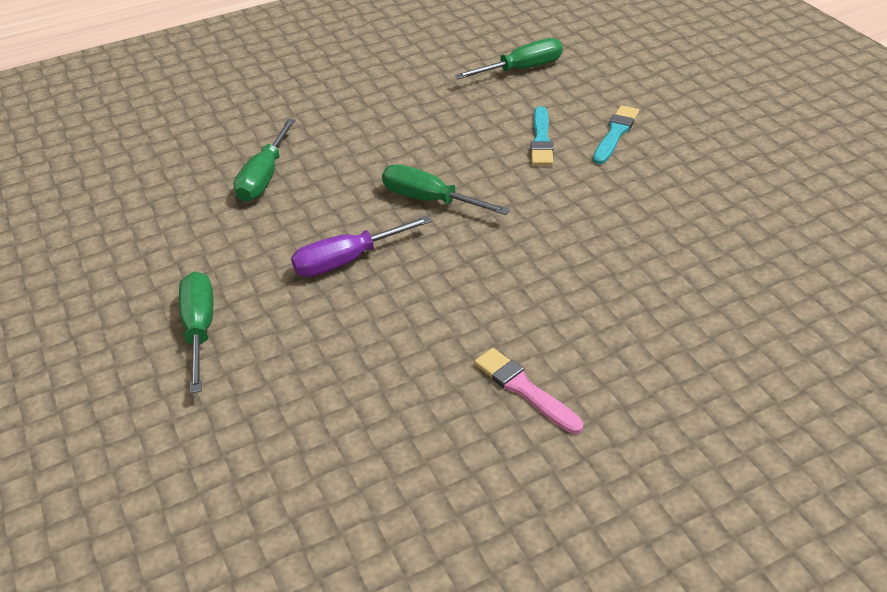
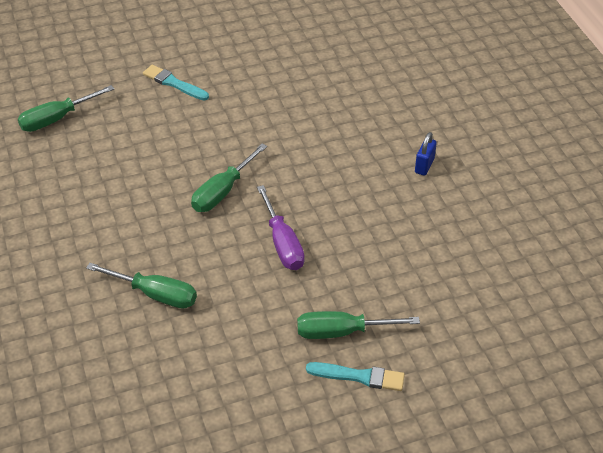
camera: 85 degrees left, 5 degrees up
(521, 69) = (57, 119): green screwdriver -> green screwdriver turned 105 degrees counterclockwise
(525, 390) = (424, 166): pink brush -> blue padlock
(541, 140) = (166, 122): turquoise brush -> turquoise brush (359, 376)

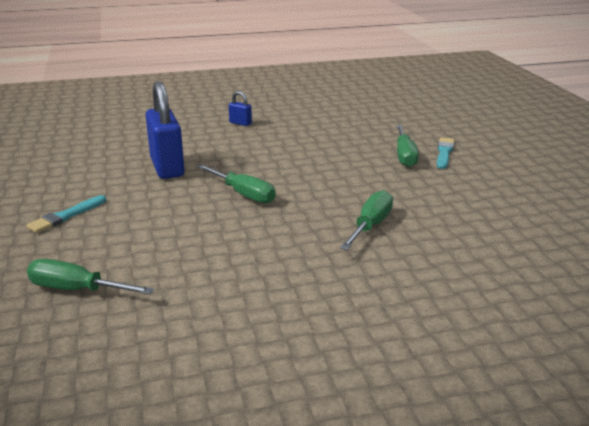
camera: 85 degrees left, 20 degrees down
(57, 119) = (77, 290): green screwdriver -> green screwdriver turned 135 degrees clockwise
(282, 126) = (167, 167): none -> blue padlock
(282, 243) = (312, 172): purple screwdriver -> none

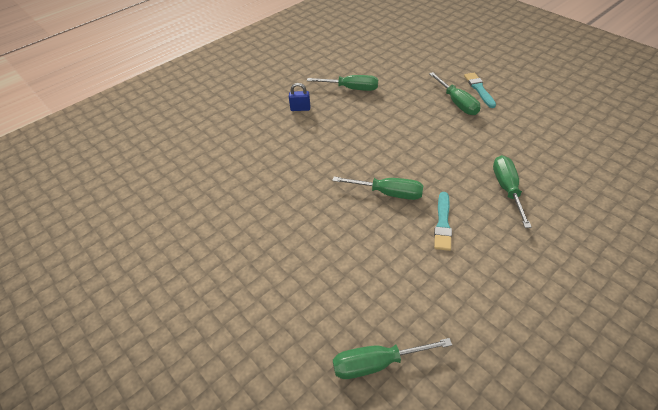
camera: 25 degrees left, 20 degrees up
(66, 216) = (275, 283): turquoise brush -> turquoise brush (443, 223)
(167, 167) = (297, 186): blue padlock -> none
(307, 122) = (351, 88): none -> green screwdriver

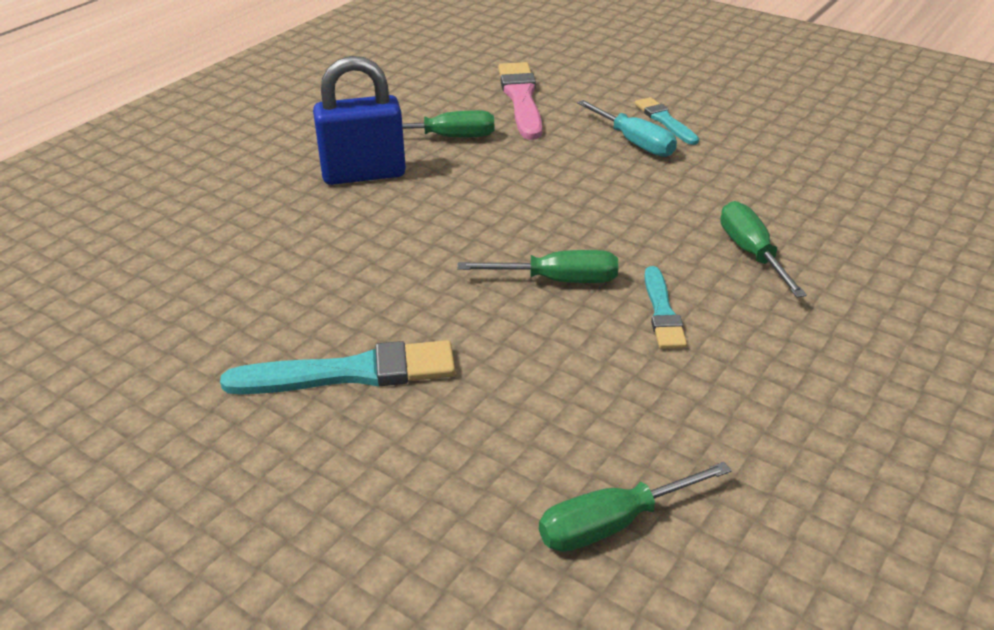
camera: 15 degrees left, 10 degrees down
(261, 238) = (350, 373): none -> turquoise brush
(300, 108) = (363, 174): blue padlock -> blue padlock, size x2.26
(399, 66) = (521, 99): none -> pink brush
(457, 102) = (634, 142): green screwdriver -> turquoise screwdriver

